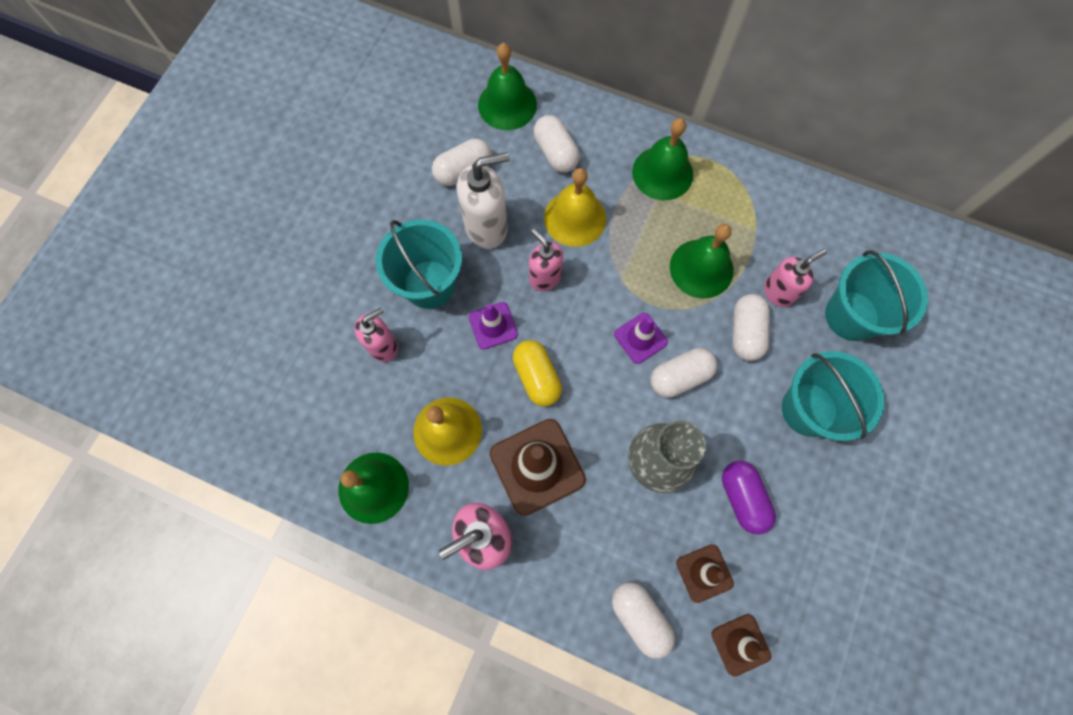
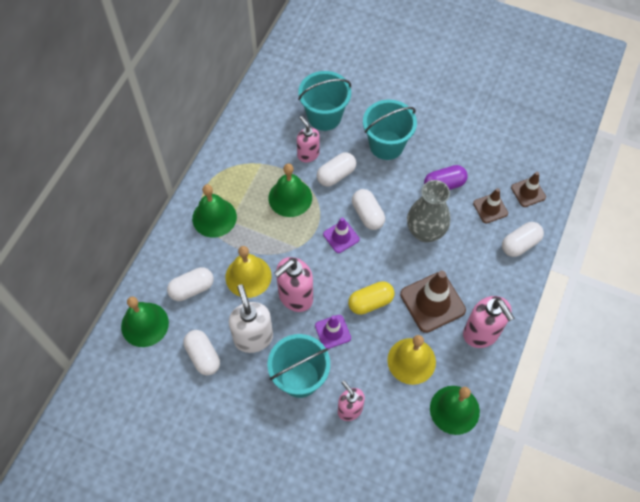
camera: 90 degrees left, 10 degrees down
(545, 277) = (295, 297): pink soap dispenser -> pink soap dispenser, size x1.53
(745, 332) = (336, 175): white capsule -> white capsule turned 45 degrees counterclockwise

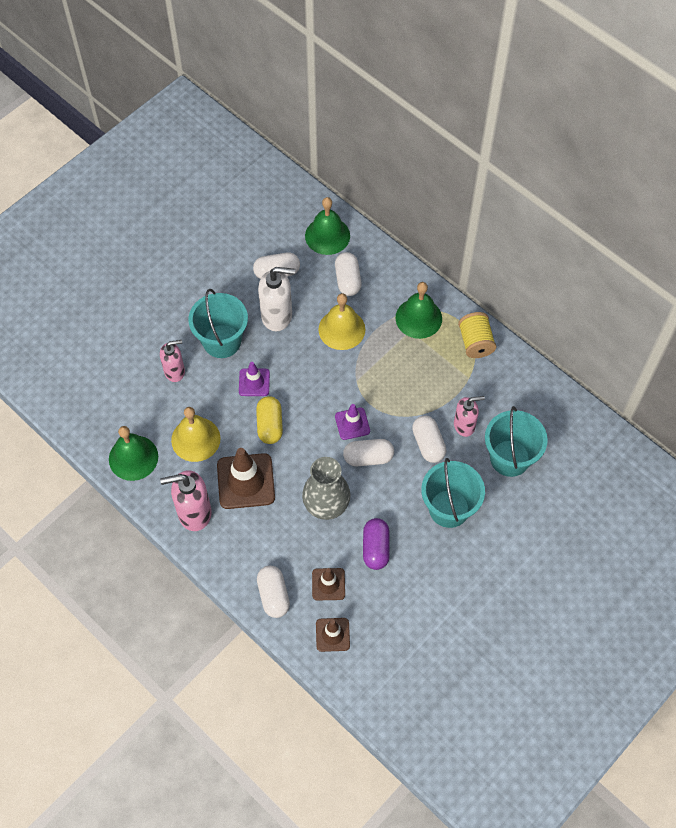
camera: 110 degrees right, 0 degrees up
(224, 167) = (475, 342): none -> yellow spool
(290, 197) = (416, 392): green bell -> none
(295, 297) = (303, 362): pink soap dispenser -> none

